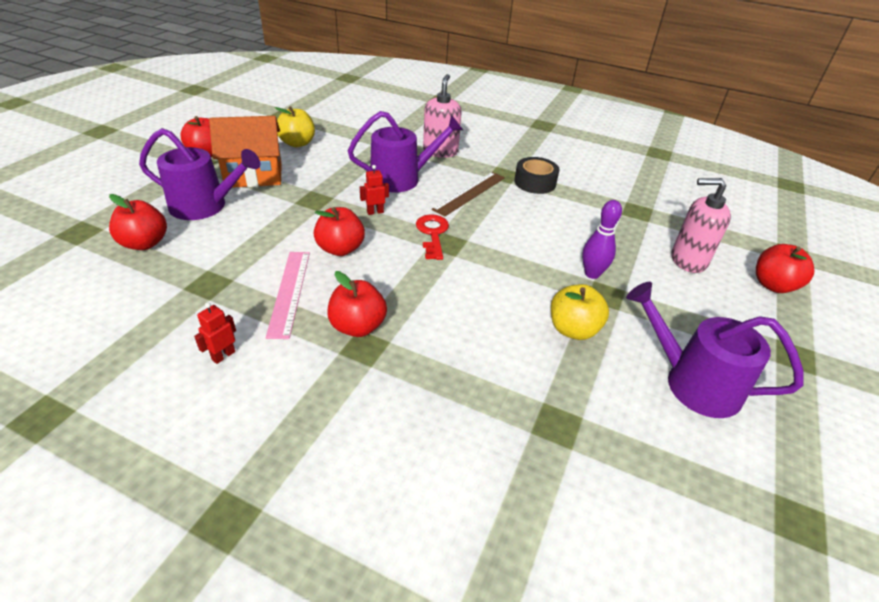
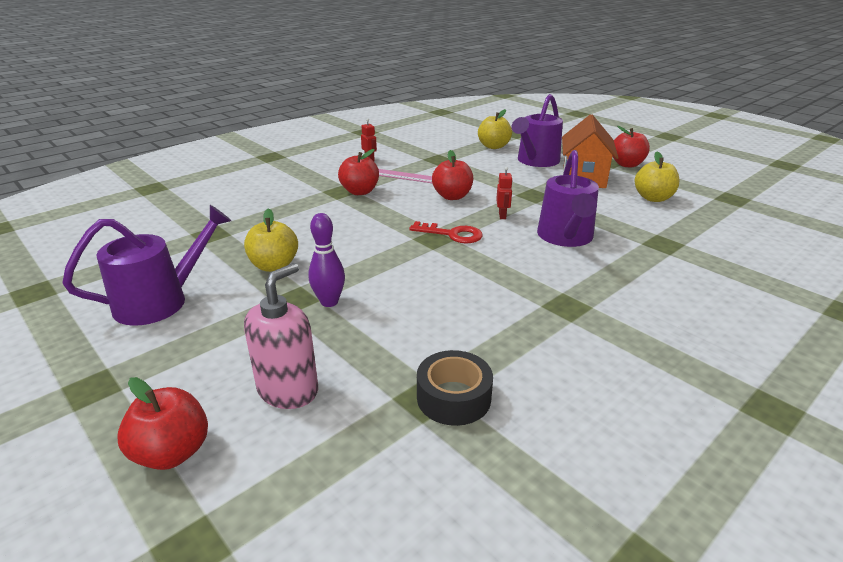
camera: 115 degrees right, 10 degrees down
(145, 243) = (493, 146): red apple -> yellow apple
(440, 151) = (637, 273): pink soap dispenser -> none
(469, 193) = (522, 270): brown ruler -> none
(535, 182) = (537, 325): black tape -> black tape (453, 397)

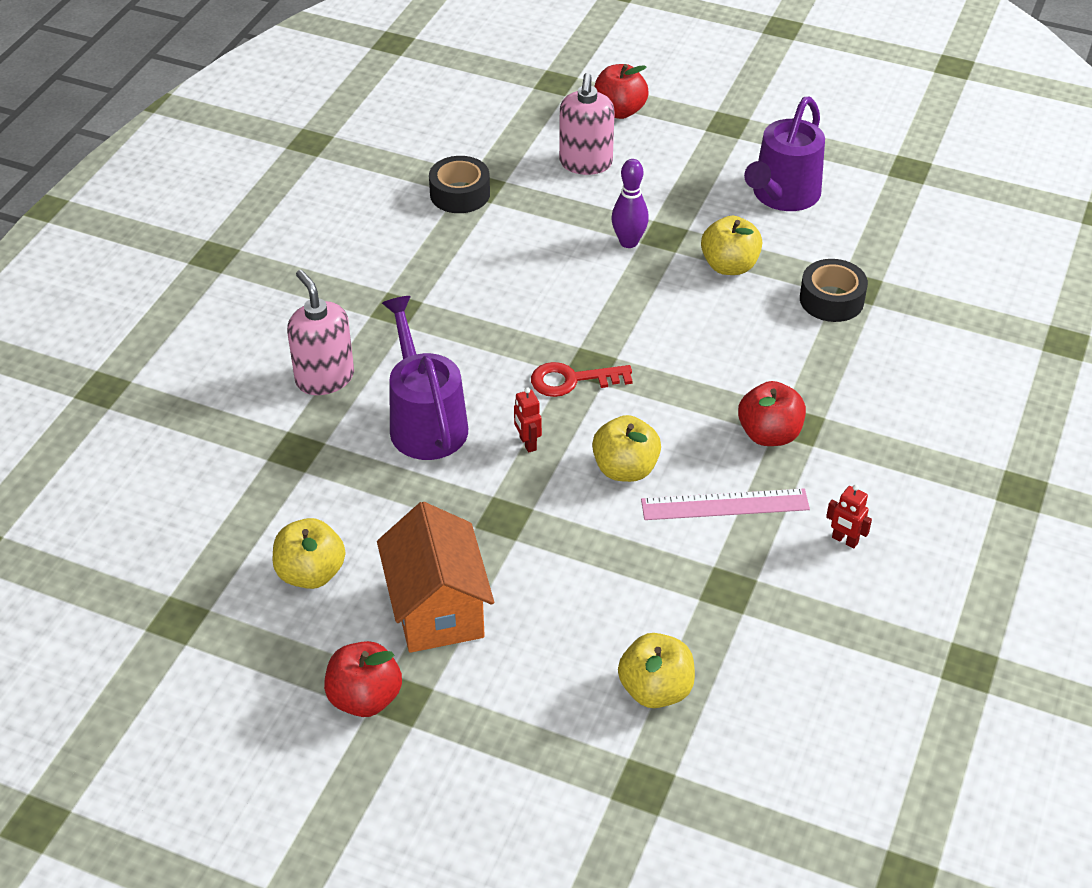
camera: 155 degrees right, 15 degrees up
(238, 232) = (831, 300): none -> black tape
(452, 196) = (625, 469): red apple -> yellow apple
(536, 161) = (544, 648): purple watering can -> none
(639, 275) = (324, 378): none -> pink soap dispenser

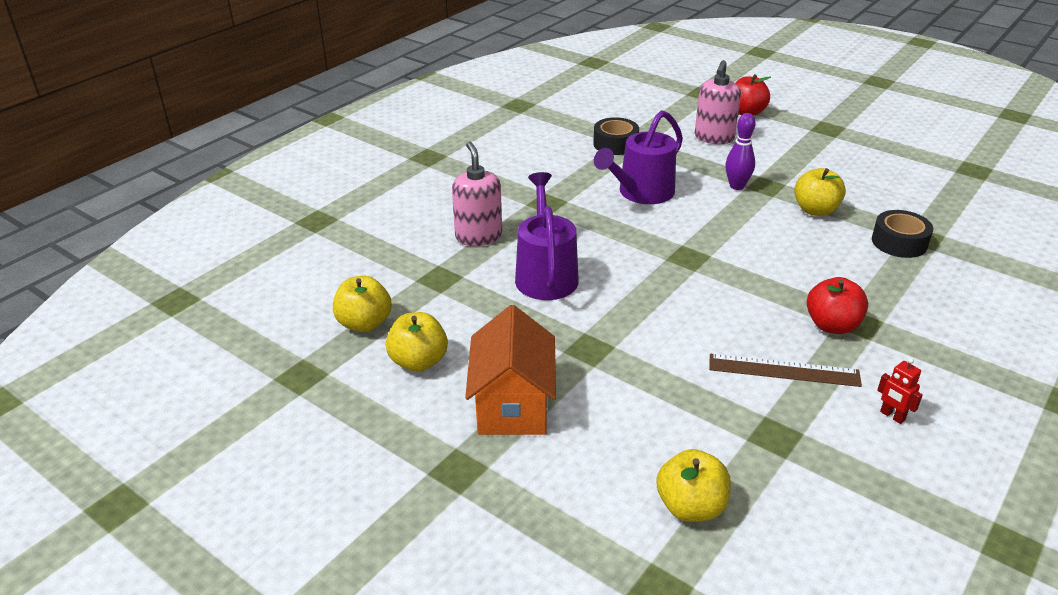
camera: 15 degrees right, 10 degrees down
(365, 698) = (428, 463): red apple -> none
(527, 443) = (623, 301): red robot -> none
(572, 380) = (671, 265): red key -> none
(625, 469) = (701, 331): yellow apple -> yellow apple (364, 323)
(725, 504) = (783, 370): pink ruler -> brown ruler
(782, 195) = (866, 173): purple watering can -> purple watering can (641, 193)

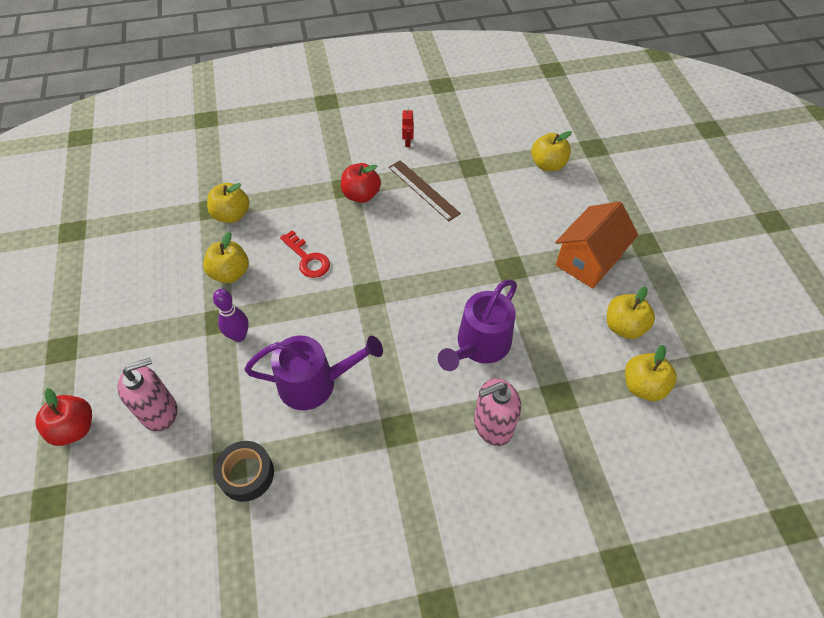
camera: 140 degrees left, 20 degrees up
(478, 236) = (492, 425): pink soap dispenser -> pink soap dispenser turned 45 degrees clockwise
(778, 250) = (307, 259): none -> red key
(899, 242) = (232, 215): black tape -> yellow apple

